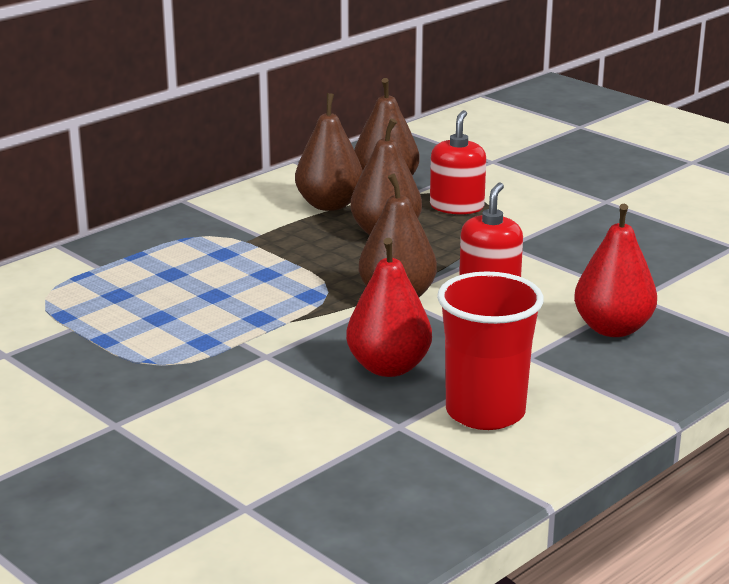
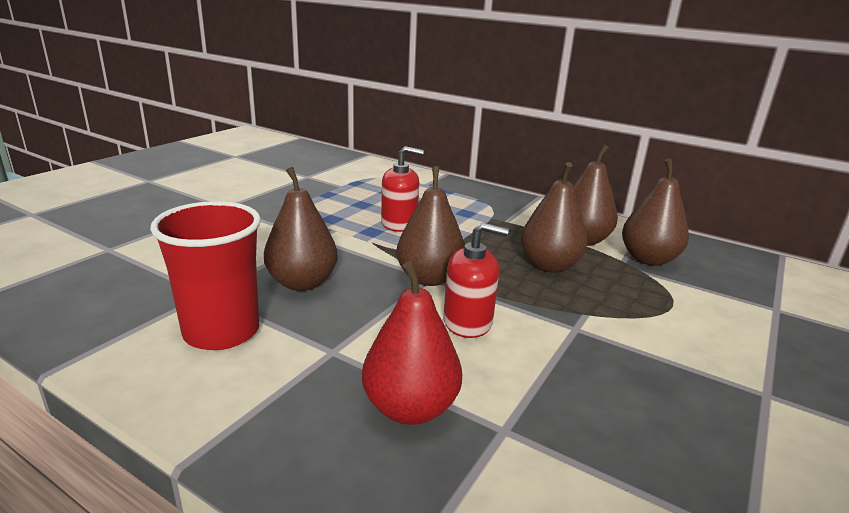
camera: 75 degrees right, 0 degrees up
(388, 367) = (302, 283): red pear -> brown pear
(457, 206) = (639, 295): red soap dispenser -> red soap dispenser (399, 223)

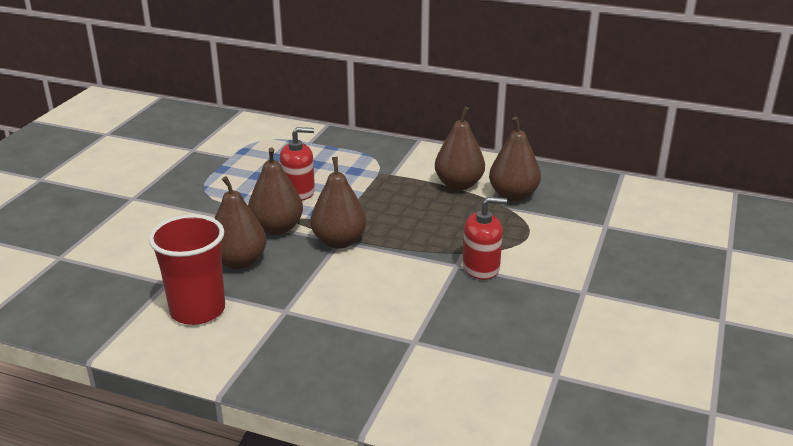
camera: 10 degrees left, 5 degrees up
(410, 408) = (351, 339): red pear -> none
(468, 322) = (377, 273): red soap dispenser -> red soap dispenser (481, 267)
(549, 266) = (433, 214): brown pear -> brown pear (277, 228)

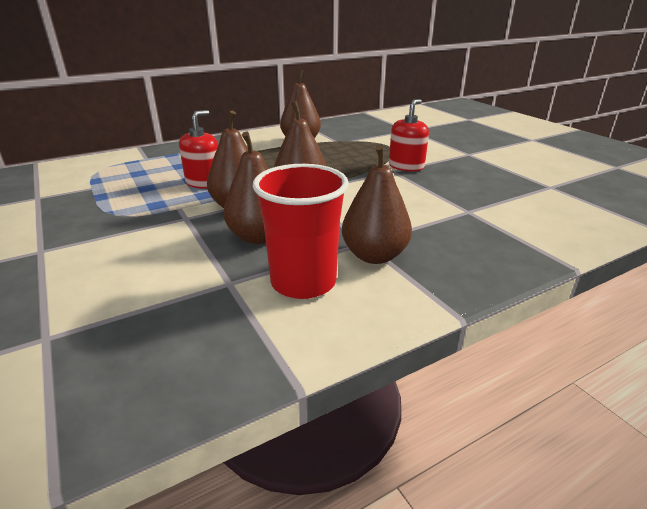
camera: 50 degrees left, 0 degrees up
(513, 195) = (340, 135): brown pear -> brown pear (374, 255)

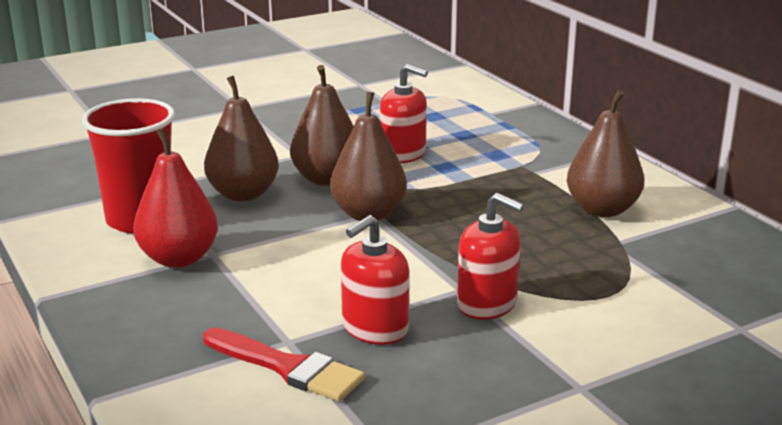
camera: 90 degrees right, 5 degrees down
(374, 255) = (179, 258): brown pear -> red pear
(442, 190) = (375, 328): none -> red soap dispenser
(495, 210) = (287, 367): none -> red brush

